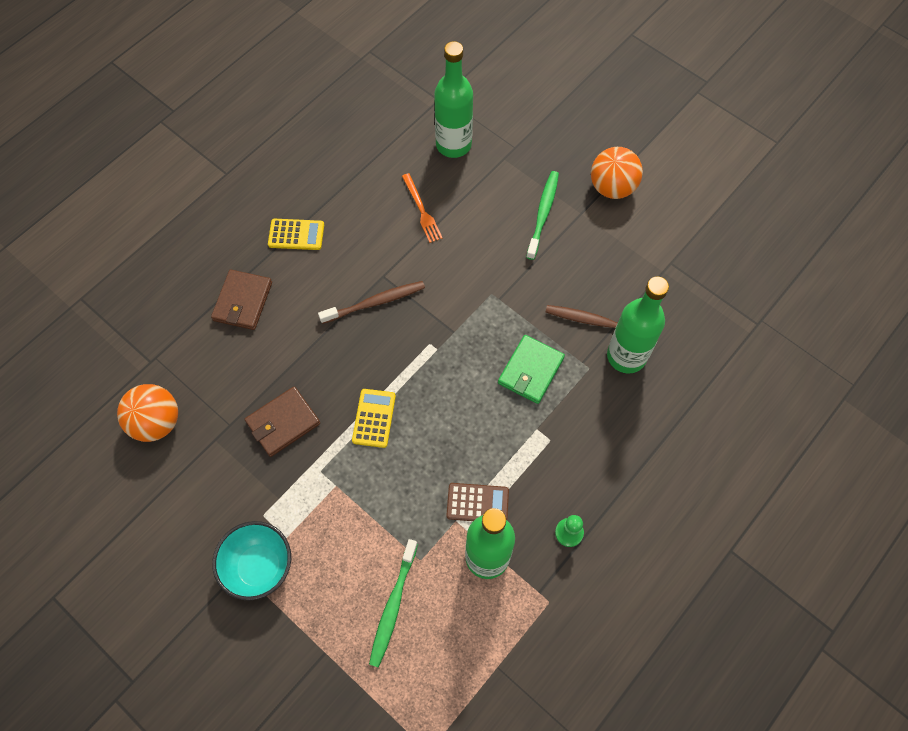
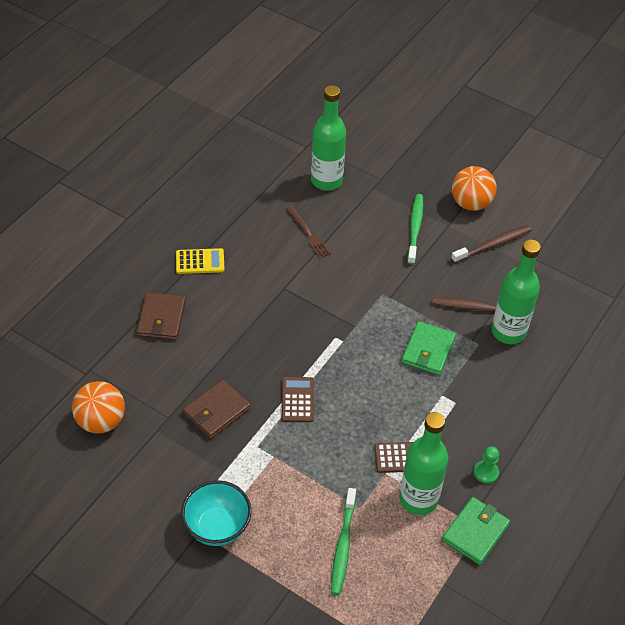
camera: 10 degrees left, 15 degrees down
(374, 418) = (297, 400): yellow calculator -> brown calculator
(375, 302) = (281, 309): brown toothbrush -> brown toothbrush (493, 244)
(422, 210) = (308, 234): orange fork -> brown fork
(544, 607) = (475, 532): none -> green wallet

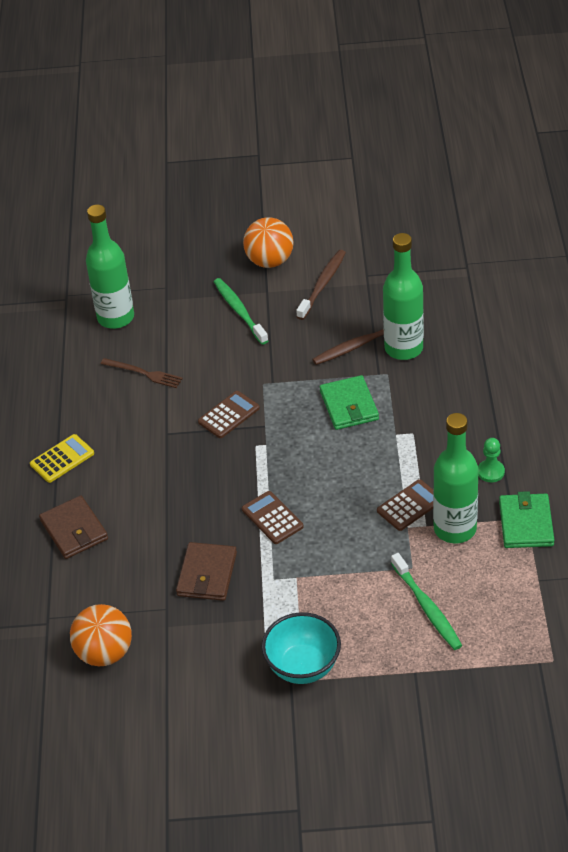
camera: 30 degrees left, 5 degrees down
(337, 302) = (229, 415): none -> brown calculator

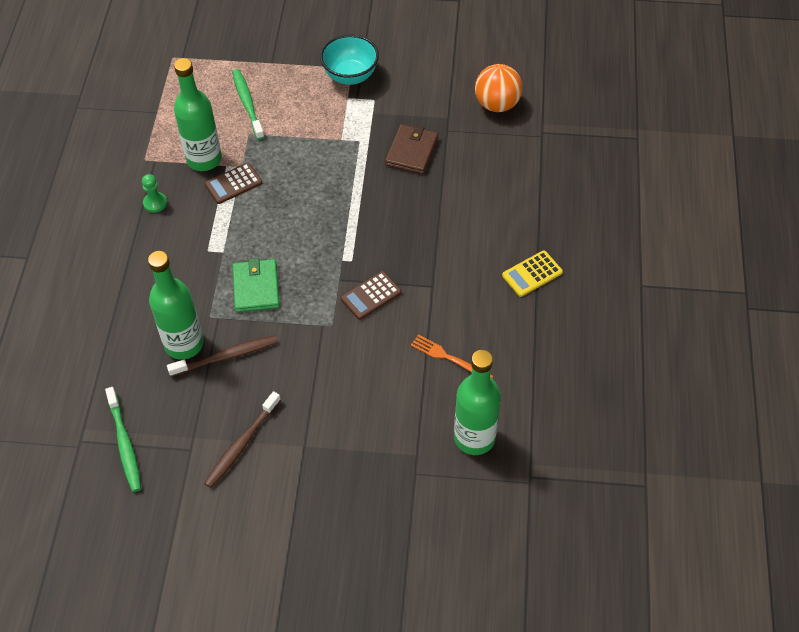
camera: 175 degrees left, 10 degrees up
(74, 530) = (521, 204): brown wallet -> none
(144, 373) = (449, 358): brown fork -> orange fork
(239, 311) = (339, 422): green toothbrush -> green toothbrush (124, 444)
(270, 261) = (291, 491): orange ball -> none
(272, 518) = (350, 190): brown calculator -> none
(526, 523) = (146, 155): green wallet -> none

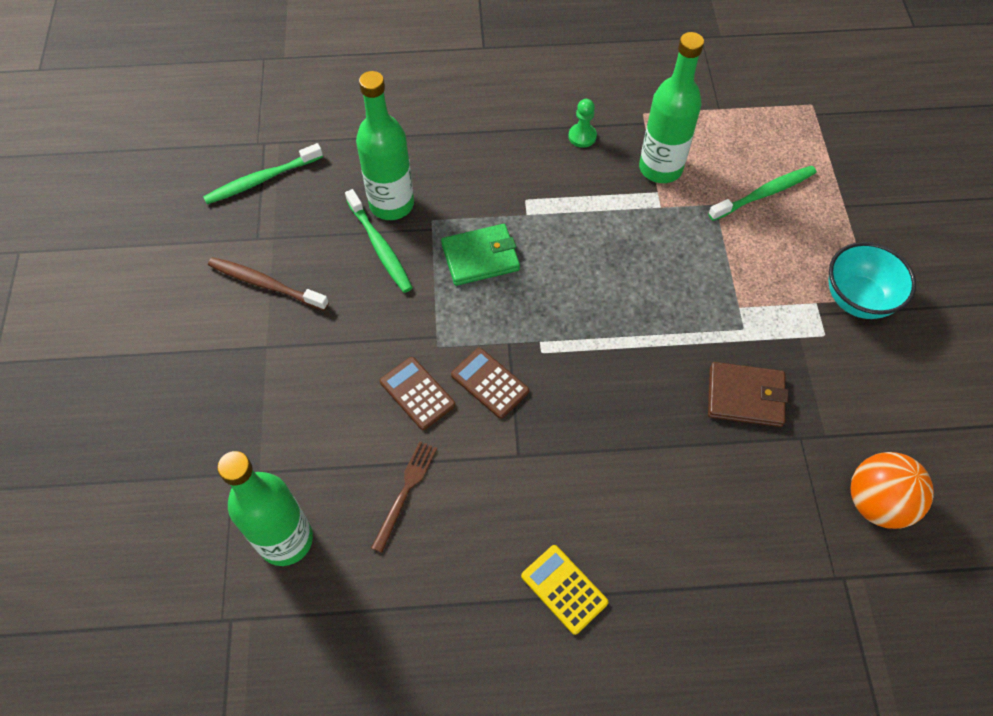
camera: 80 degrees right, 5 degrees up
(226, 356) = (380, 247): brown toothbrush -> green toothbrush
(233, 184) = (631, 204): brown calculator -> brown calculator (417, 393)
(449, 358) = (405, 491): orange fork -> brown fork

